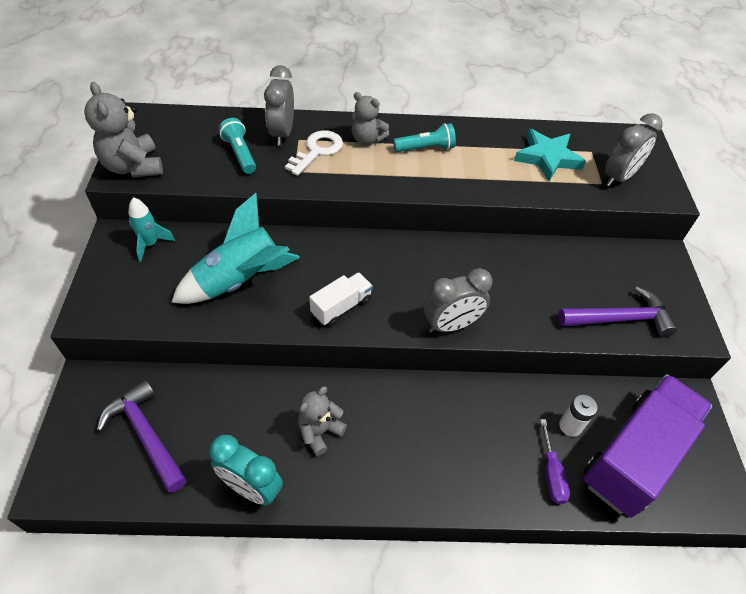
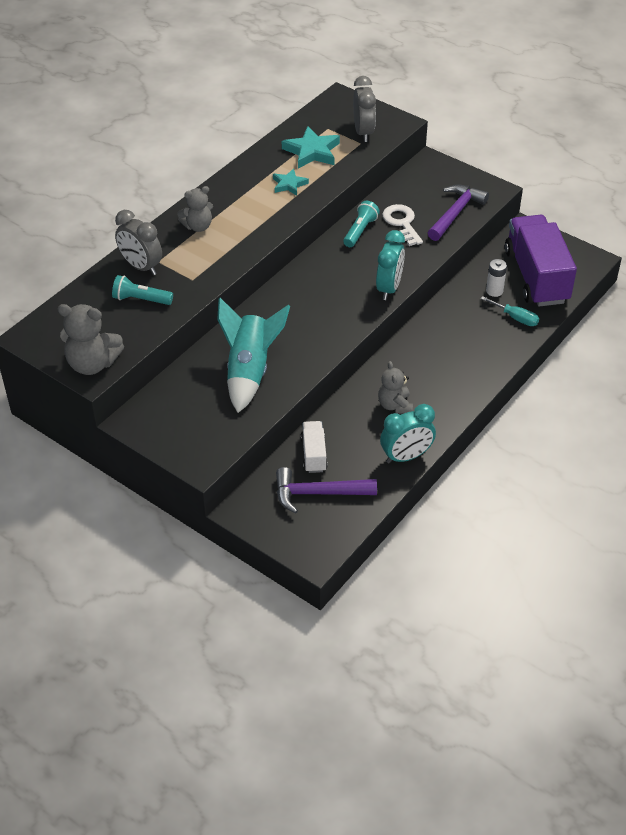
camera: 50 degrees left, 5 degrees down
(150, 244) = (161, 405): turquoise rocket -> none
(317, 151) = (182, 257): white key -> white key (402, 223)
(341, 307) = (324, 331): white truck -> white truck (314, 454)
(426, 148) = (240, 202): turquoise flashlight -> turquoise flashlight (360, 231)
(451, 325) = (389, 288): grey clock -> turquoise clock
(486, 166) = (289, 184): none -> turquoise star
(551, 474) = (515, 318): purple screwdriver -> turquoise screwdriver

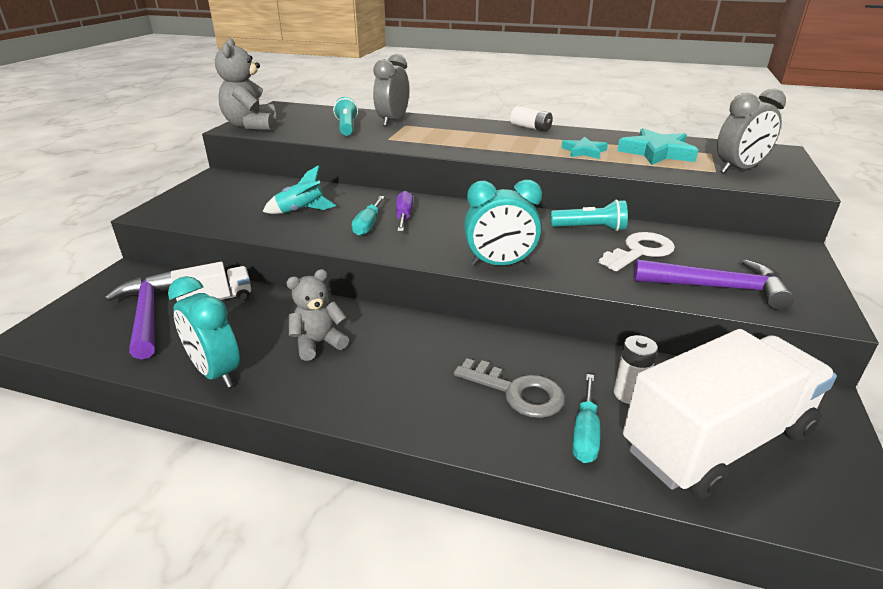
camera: 70 degrees right, 15 degrees down
(198, 226) = (470, 130): grey teddy bear -> none
(215, 191) = (530, 128): none -> white battery
(249, 371) = (301, 211): turquoise rocket -> turquoise rocket, size x0.54
(291, 315) = (404, 216): none -> purple screwdriver
(297, 338) = (368, 225): none -> turquoise screwdriver
(476, 331) = (517, 392): none -> grey key
(536, 276) = (717, 440): purple truck -> white truck

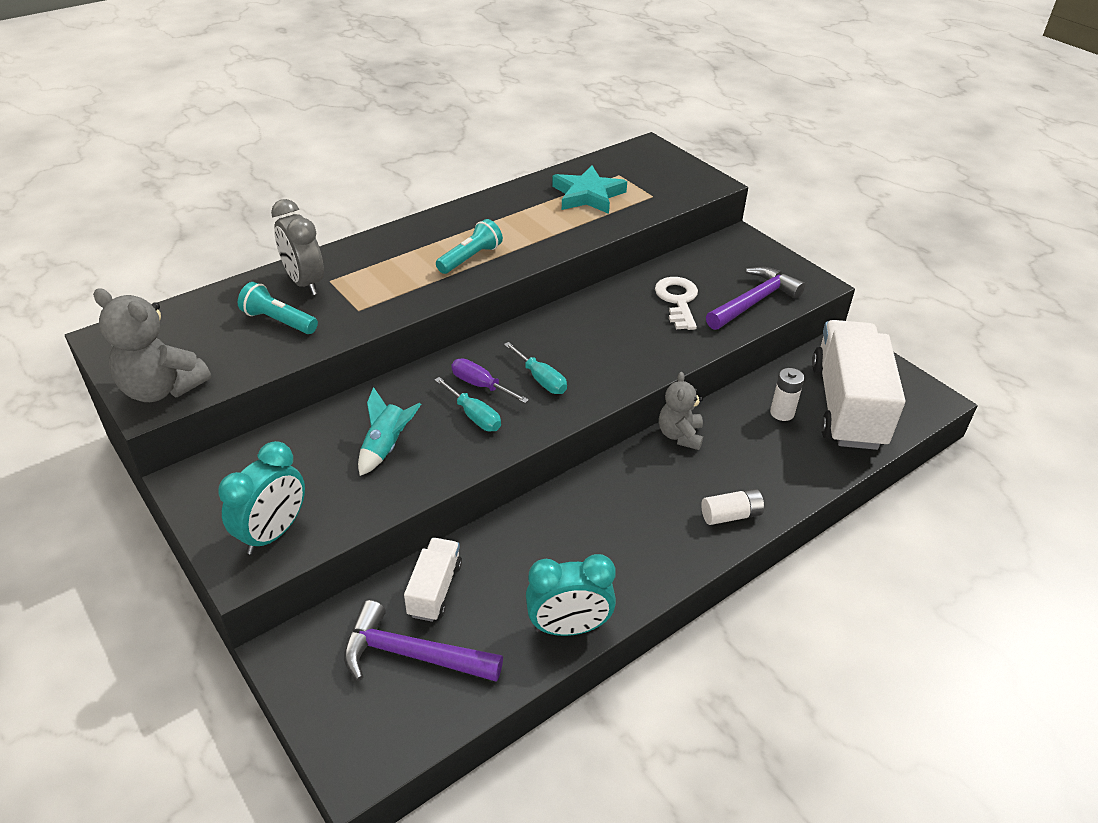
camera: 55 degrees left, 10 degrees up
(318, 343) = (583, 543): grey teddy bear -> grey teddy bear (680, 435)
(500, 264) = (628, 377): turquoise clock -> turquoise clock (273, 533)
(517, 392) = (739, 462): grey key -> none
(530, 128) = (446, 216): white battery -> white battery (731, 515)
(584, 151) = (542, 225): turquoise star -> none
(585, 433) = (802, 455): turquoise screwdriver -> turquoise screwdriver (541, 379)
(590, 228) = (619, 300): turquoise flashlight -> turquoise flashlight (470, 258)
(738, 169) = (661, 186): grey clock -> none

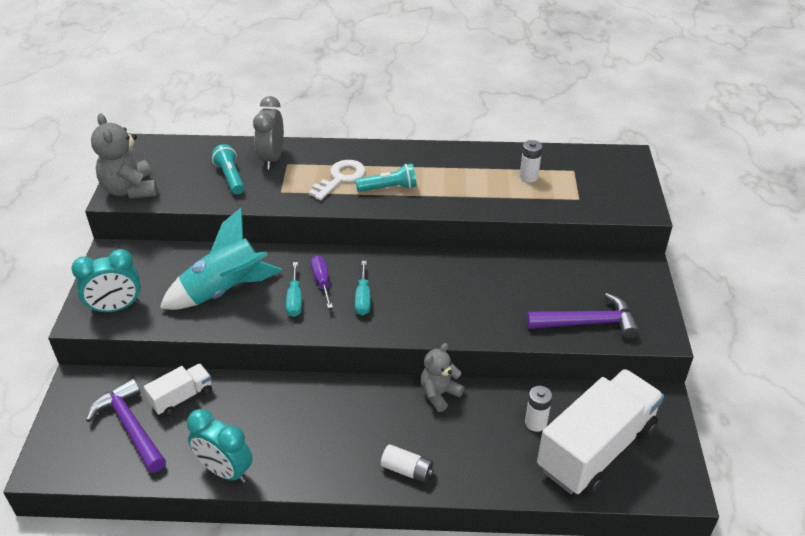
camera: 40 degrees right, 0 degrees up
(386, 447) = (225, 291): turquoise rocket -> turquoise rocket, size x1.87
(588, 195) = (528, 177): turquoise star -> white battery
(678, 300) = (528, 291): white key -> white key (340, 178)

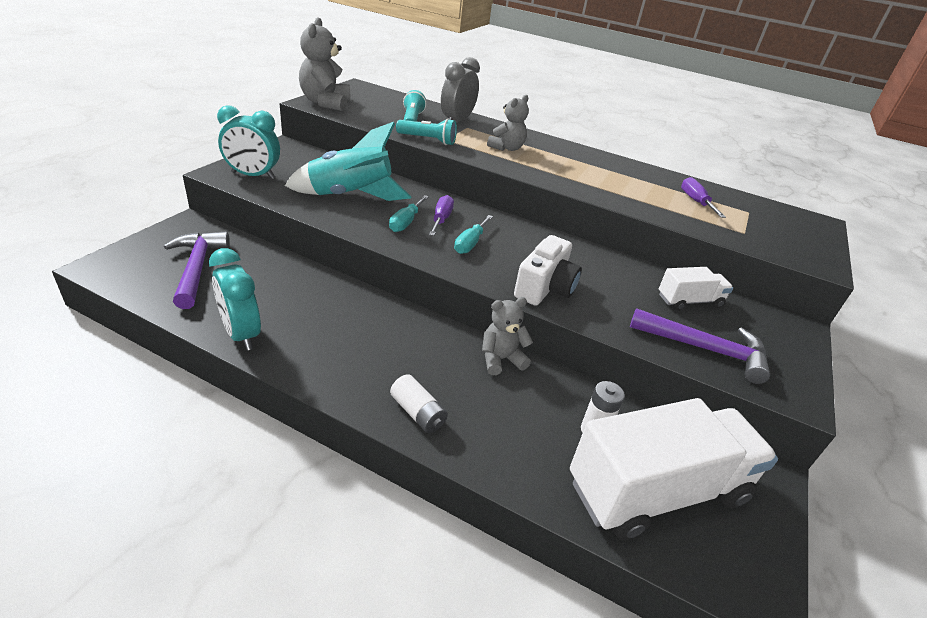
camera: 20 degrees right, 5 degrees down
(182, 397) = (259, 265): white truck -> white truck (689, 301)
(340, 178) = (506, 148): white key -> grey teddy bear
(389, 188) = (547, 166): turquoise flashlight -> turquoise flashlight (428, 140)
(447, 318) = (545, 288): none -> white camera
(528, 177) = (696, 201): white battery -> purple screwdriver

